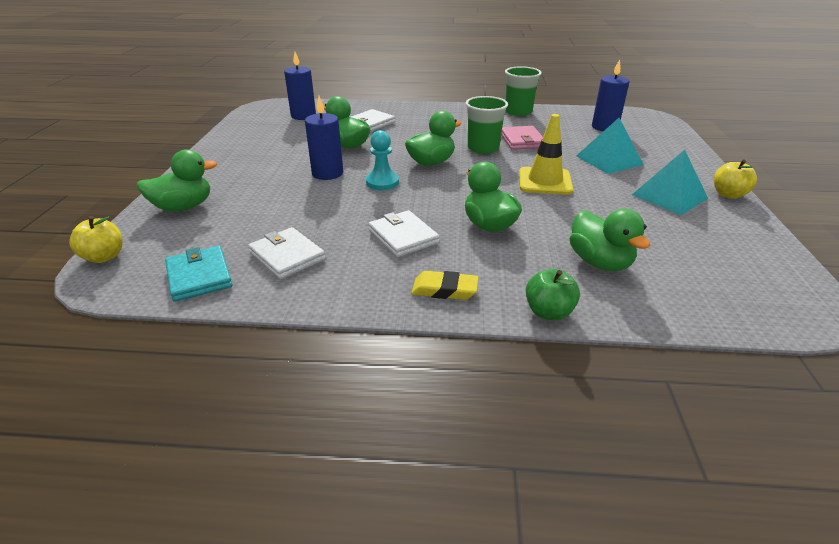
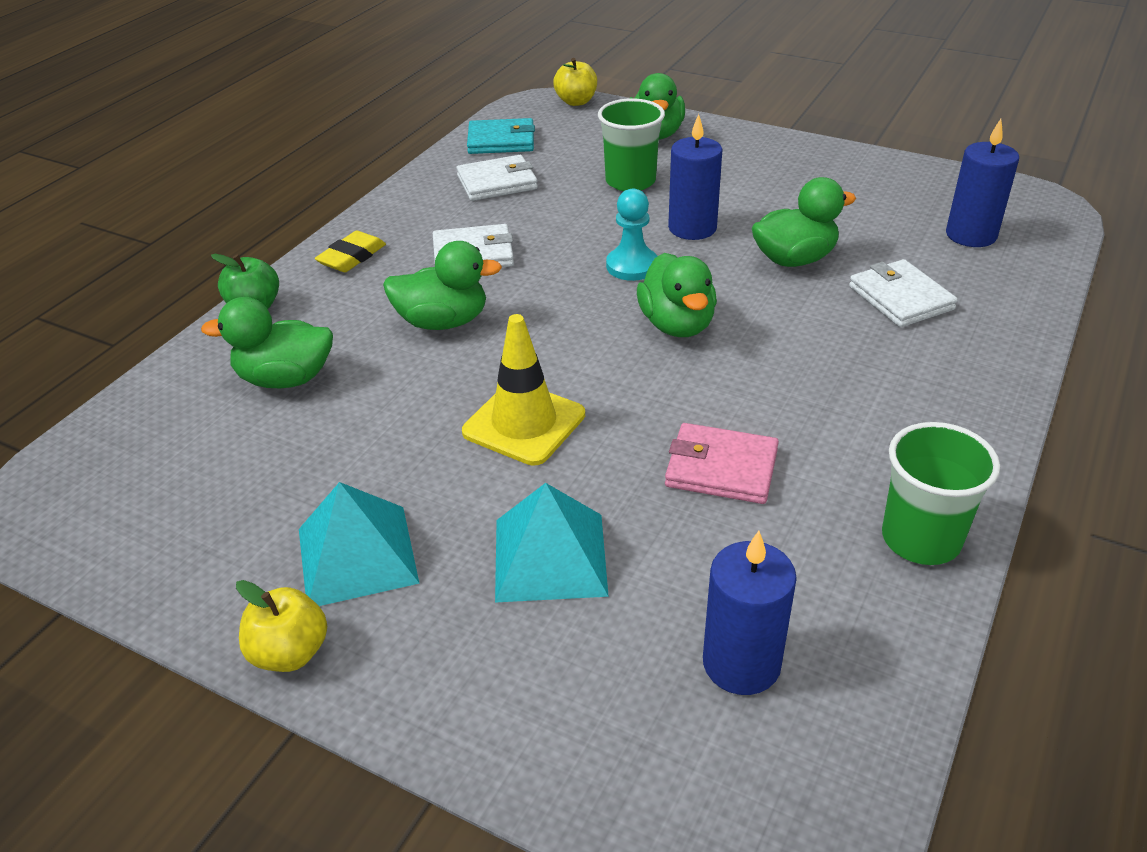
camera: 115 degrees right, 5 degrees up
(483, 148) = (708, 400): green cup -> green cup (630, 181)

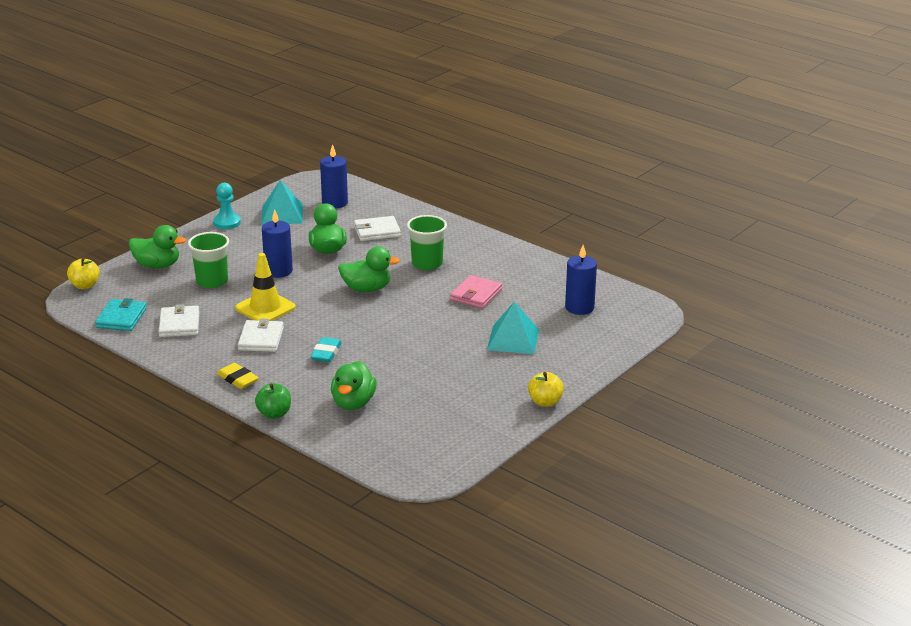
camera: 80 degrees left, 10 degrees down
(357, 555) = (495, 385): turquoise pyramid -> turquoise pyramid (282, 214)
(443, 322) = (326, 353): green duck -> turquoise eraser
(524, 423) = (424, 337): yellow traffic cone -> yellow traffic cone (265, 308)
(632, 266) = (305, 293): turquoise pawn -> turquoise pawn (227, 222)
(921, 539) = (532, 262): green cup -> green cup (427, 263)

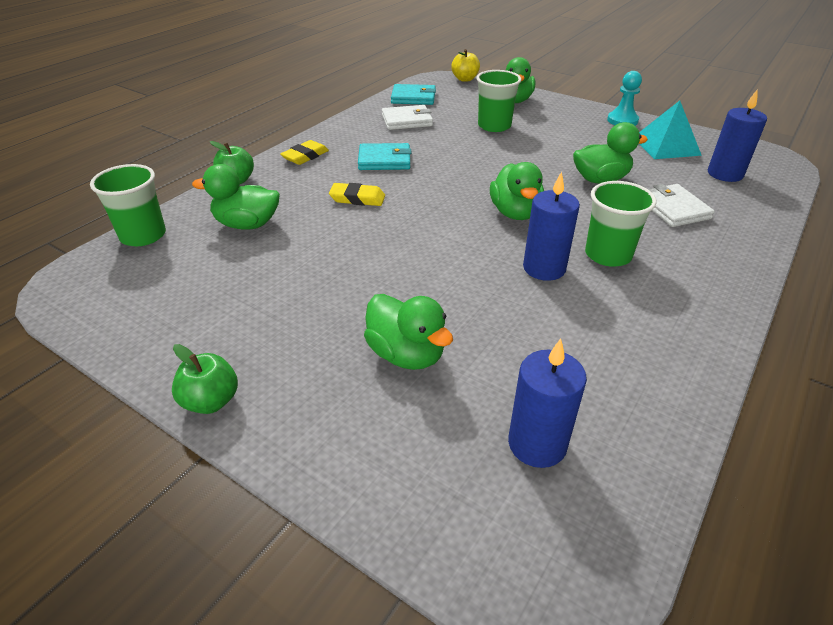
camera: 85 degrees right, 10 degrees up
(261, 339) = (384, 160): white wallet -> turquoise wallet
(265, 308) = (449, 156): yellow traffic cone -> none
(278, 271) = (532, 156): blue candle -> blue candle (544, 268)
(326, 353) = (357, 198): turquoise eraser -> yellow eraser
(358, 452) = (143, 236): none -> green cup
(476, 294) = (536, 307): pink wallet -> none
(513, 339) = (406, 354): turquoise pyramid -> green duck
(545, 402) = (211, 401): yellow apple -> green apple

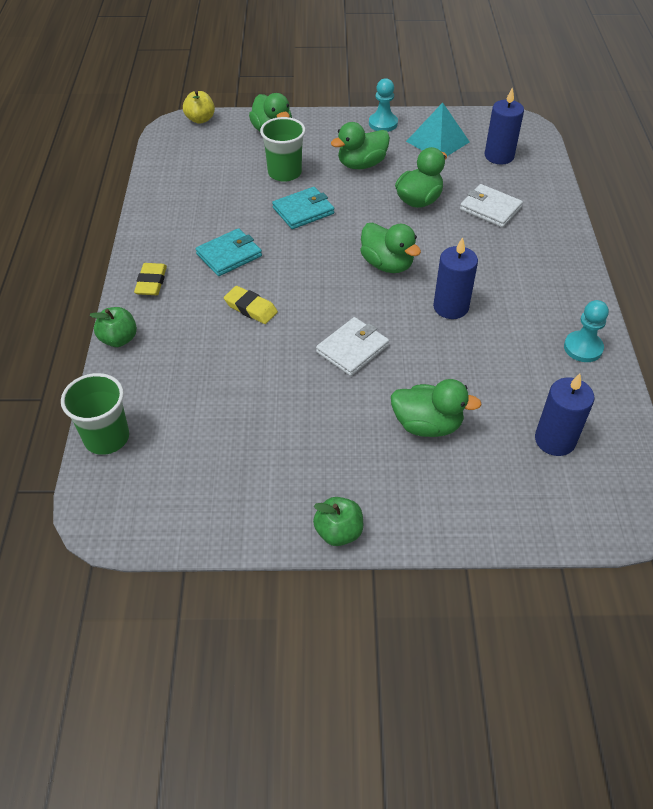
camera: 35 degrees left, 10 degrees up
(247, 224) = (186, 380): green duck -> green duck (361, 164)
(357, 198) = (251, 308): yellow eraser -> yellow eraser turned 60 degrees clockwise
(407, 120) = (200, 198): white wallet -> white wallet (352, 349)
(413, 97) = (175, 164): turquoise wallet -> turquoise wallet (303, 211)
(608, 255) = (481, 274): green cup -> none
(669, 368) = (583, 348): none -> turquoise pawn

